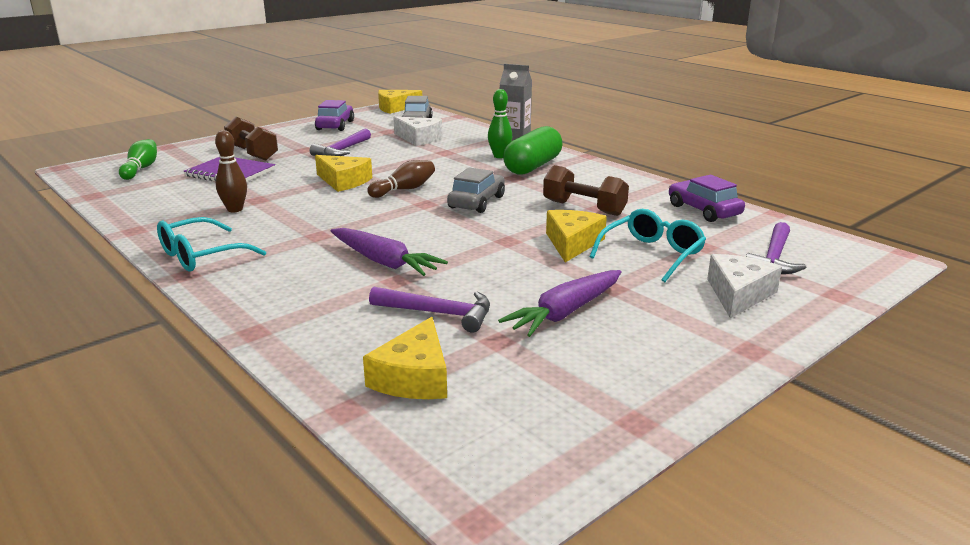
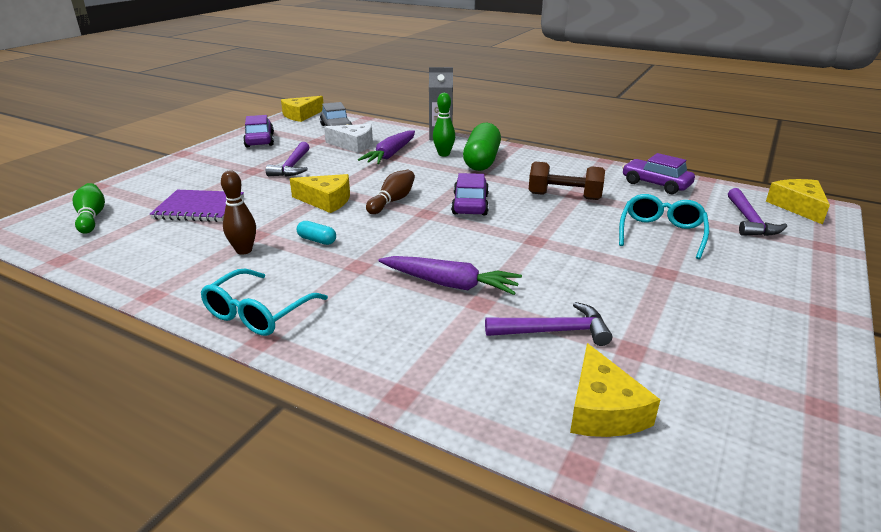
camera: 20 degrees left, 5 degrees up
(252, 153) = (202, 182): brown dumbbell -> none
(303, 211) = (317, 240): none -> turquoise capsule
(476, 202) = (470, 204): grey car -> purple car
(565, 312) = (656, 306): purple carrot -> purple carrot (391, 154)
(572, 243) = (590, 233): yellow cheese -> yellow cheese (798, 207)
(738, 294) = (760, 260): white cheese -> none

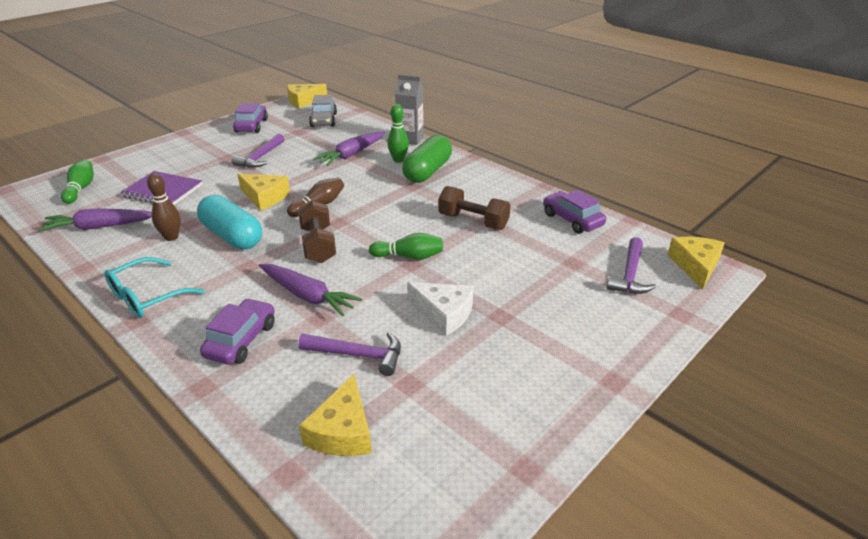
camera: 15 degrees right, 5 degrees up
(143, 252) = (99, 227): none -> purple carrot
(317, 240) = (232, 236): turquoise capsule -> turquoise capsule, size x2.27
(354, 145) = (327, 140): white cheese -> white cheese (444, 313)
(422, 236) = (318, 245): none -> brown dumbbell
(470, 204) = (382, 218): purple car -> purple car (241, 340)
(528, 234) = (409, 257): none -> green bowling pin
(661, 233) = (531, 275): turquoise glasses -> none

